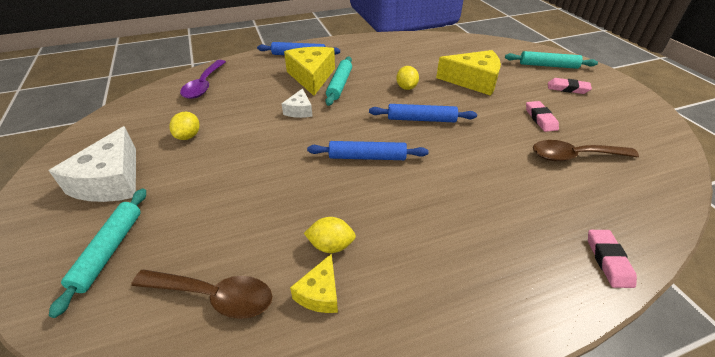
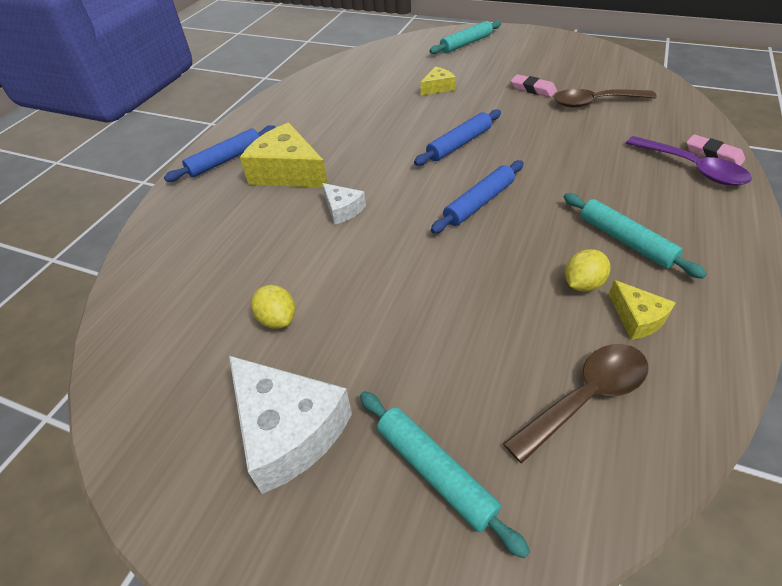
camera: 45 degrees left, 5 degrees up
(204, 85) = (174, 262): purple spoon -> purple spoon (692, 168)
(339, 85) = (332, 161): turquoise rolling pin -> turquoise rolling pin (625, 240)
(406, 87) = (397, 126): yellow lemon -> none
(473, 81) = (437, 87): yellow cheese -> yellow cheese, size x0.52
(567, 88) = (509, 55): pink eraser -> none
(574, 156) = (595, 103): brown spoon -> brown spoon turned 45 degrees clockwise

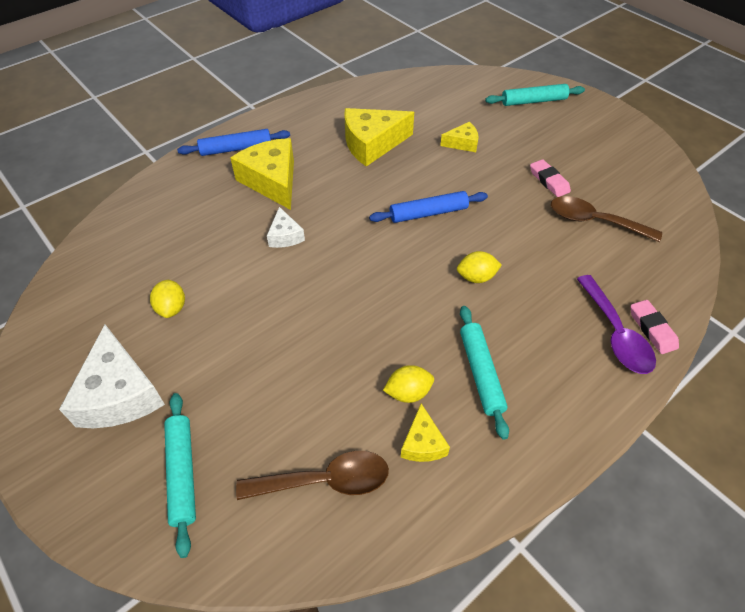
camera: 25 degrees right, 5 degrees up
(358, 113) = (372, 144): none -> yellow cheese
(479, 203) = (393, 279): blue rolling pin -> none
(547, 173) = (476, 277): none -> yellow lemon

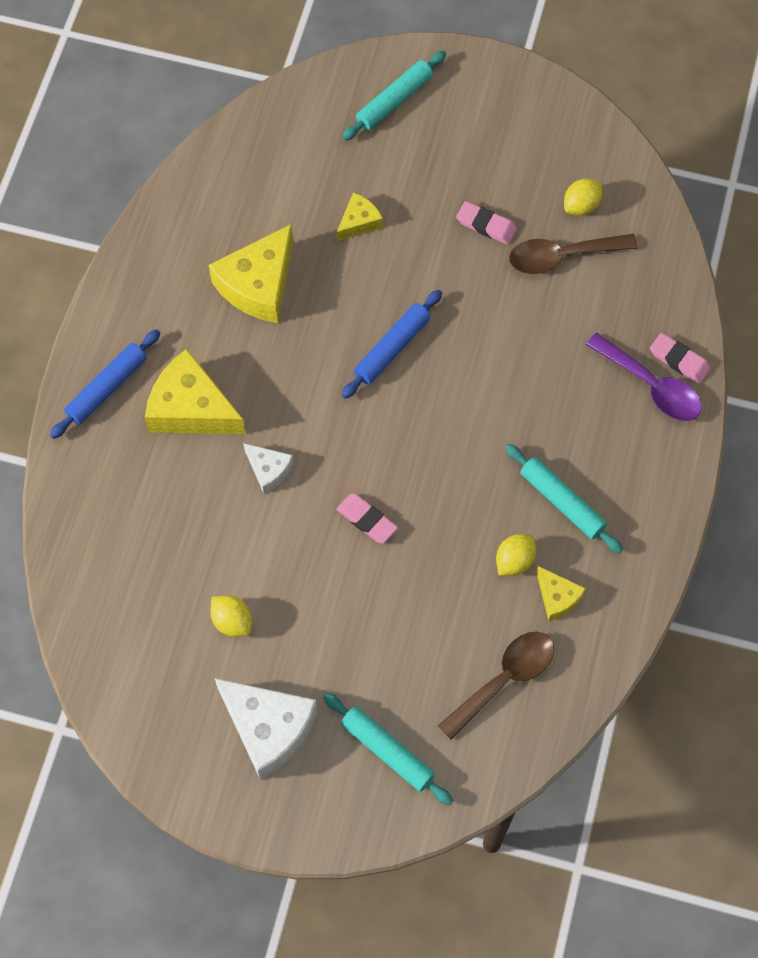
camera: 35 degrees left, 15 degrees up
(321, 300) = (366, 520): none -> pink eraser
(476, 277) = (492, 400): yellow lemon -> yellow lemon (581, 205)

